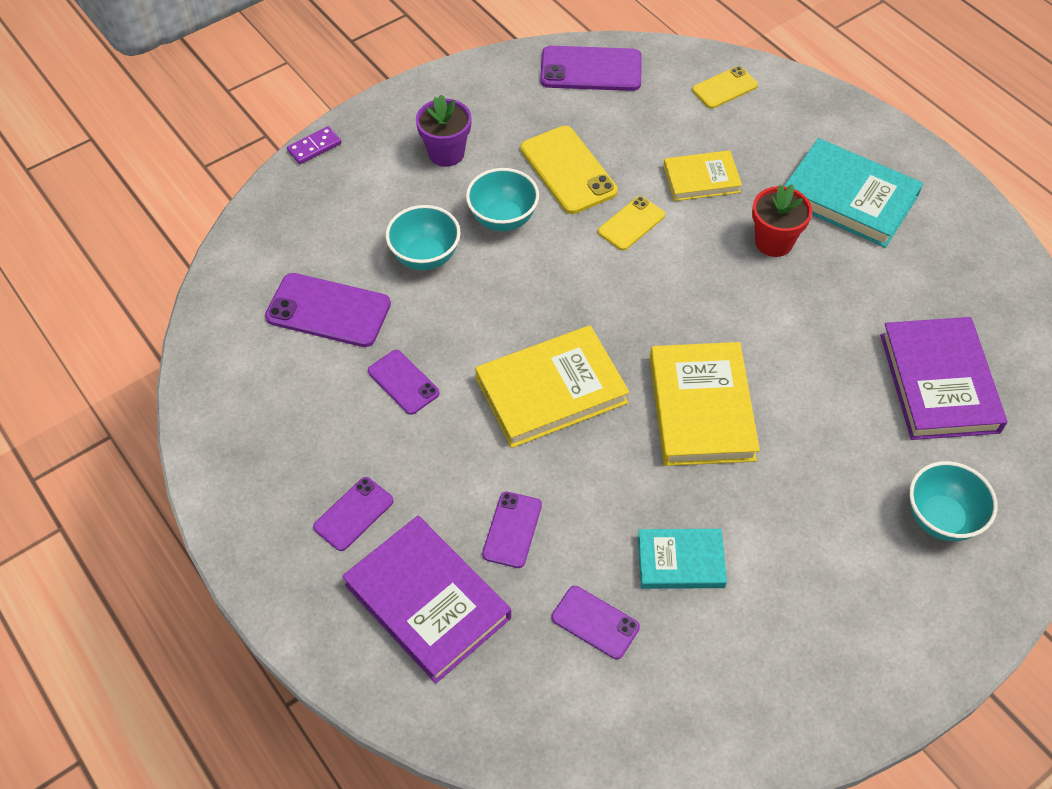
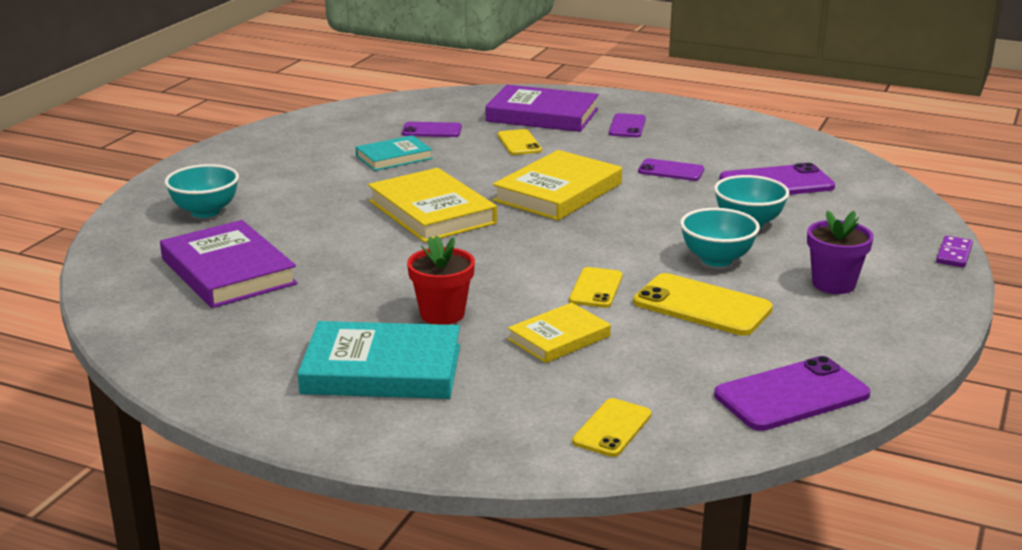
camera: 150 degrees right, 30 degrees down
(512, 530) = (519, 143): purple phone -> yellow phone

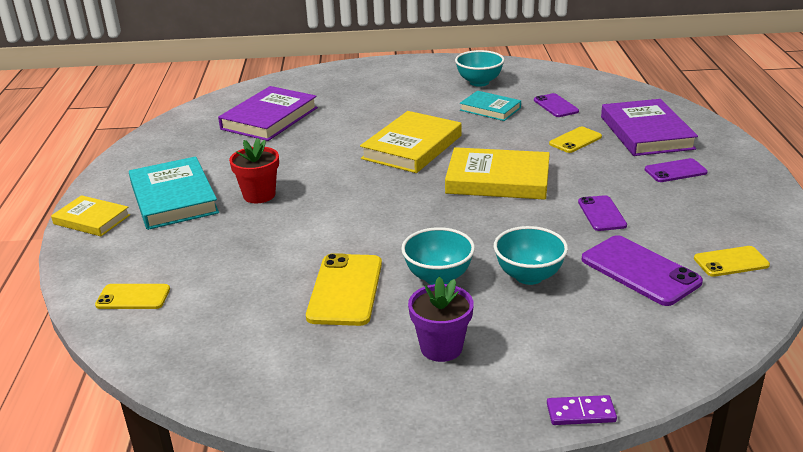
camera: 65 degrees right, 5 degrees up
(205, 211) = (344, 87): turquoise bowl -> turquoise bowl (479, 82)
(559, 338) = (251, 244): yellow book -> yellow book (91, 219)
(596, 288) = (340, 238): yellow phone -> yellow phone (731, 262)
(791, 395) = (217, 366): purple phone -> none

